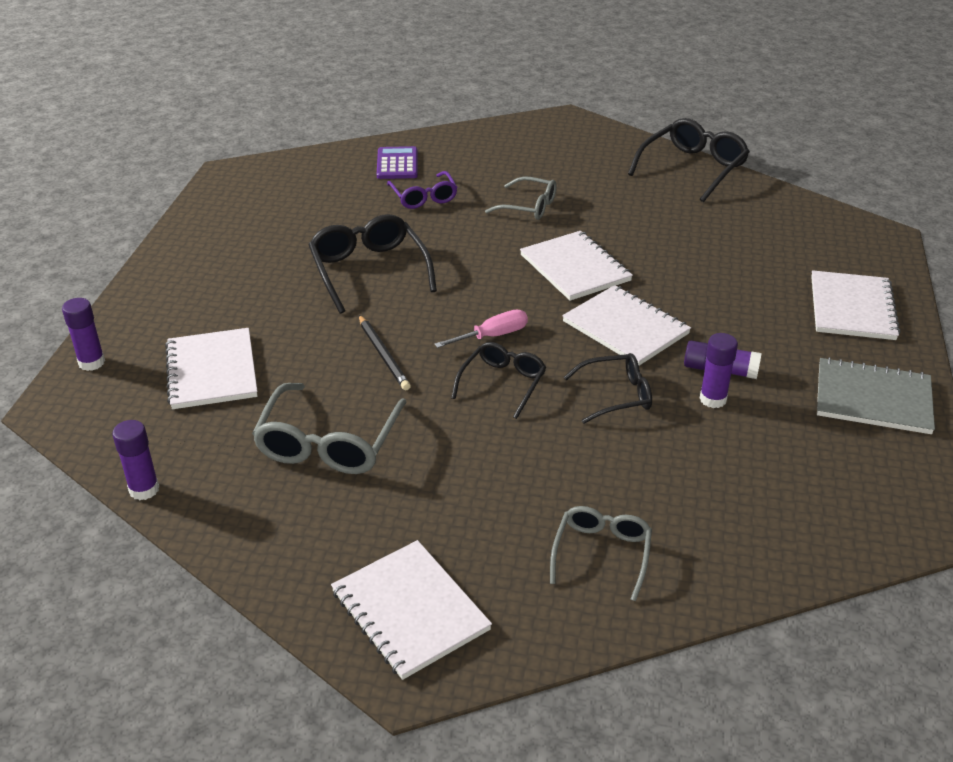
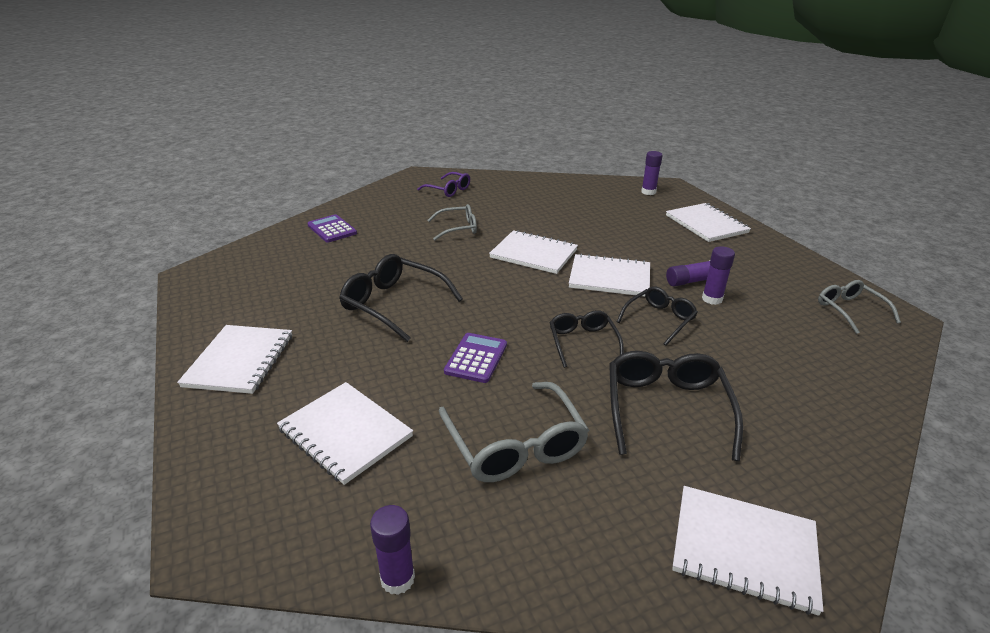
camera: 35 degrees left, 5 degrees down
(91, 362) = (209, 481): purple glue stick -> purple glue stick (648, 192)
(193, 274) = (239, 360): none -> white notebook
(383, 355) = (476, 358): black pencil -> purple calculator
(423, 197) = (377, 244): purple glasses -> purple glasses (448, 190)
(492, 336) = (536, 314): pink screwdriver -> none
(601, 554) = (792, 427): grey glasses -> grey glasses (850, 311)
(692, 169) = (529, 180): black glasses -> black glasses (666, 409)
(873, 399) = (782, 266): grey notebook -> none

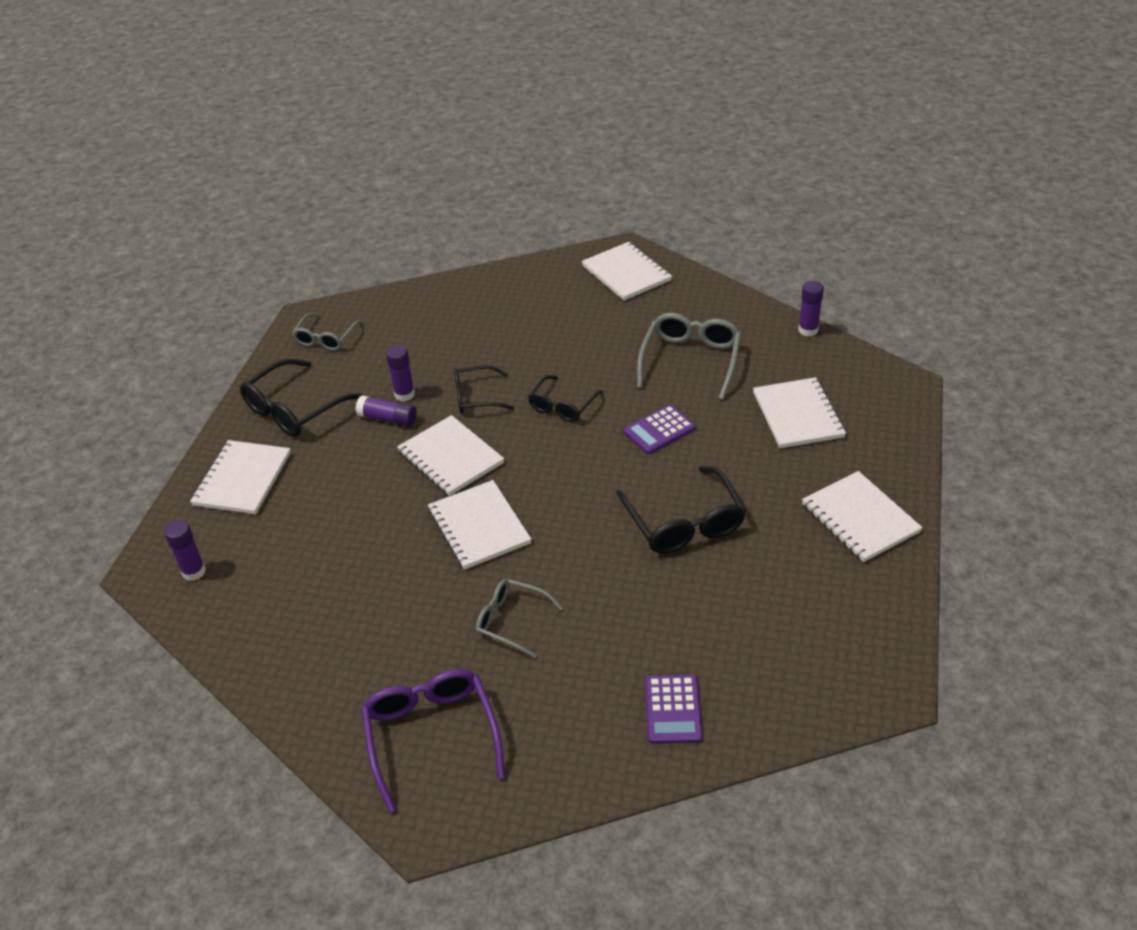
camera: 140 degrees left, 10 degrees up
(239, 360) = (860, 518): white notebook -> white notebook turned 75 degrees counterclockwise
(448, 190) = (431, 736): purple glasses -> purple glasses, size x1.59
(666, 409) = (571, 339): black glasses -> black glasses (295, 409)

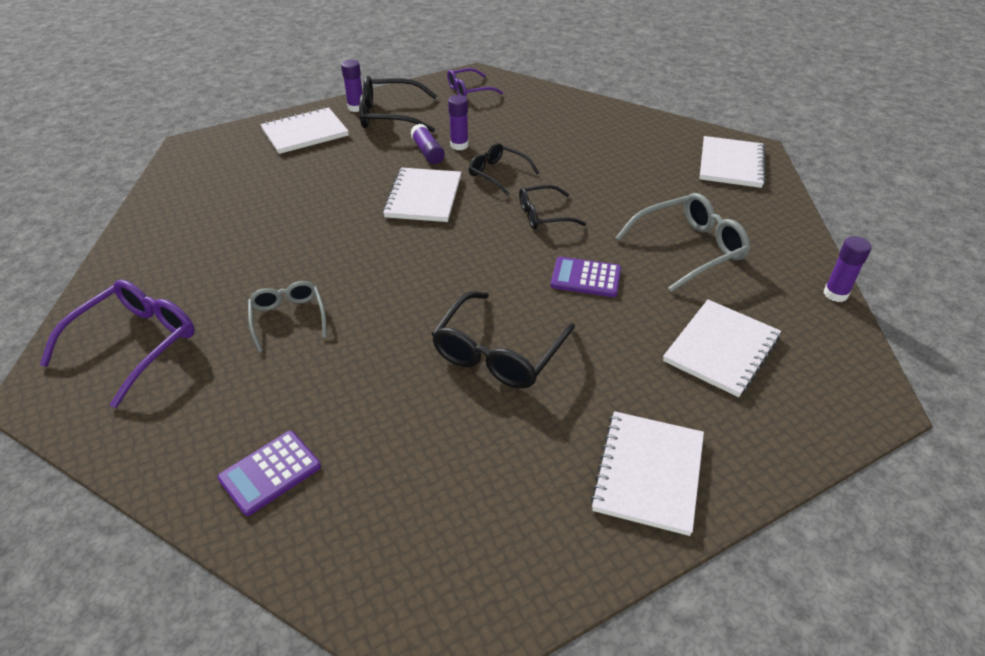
camera: 45 degrees right, 0 degrees up
(194, 572) = (206, 161): purple glue stick -> purple glue stick (356, 108)
(326, 338) = (469, 90): grey glasses -> purple glasses
(479, 526) = (370, 248): white notebook -> none

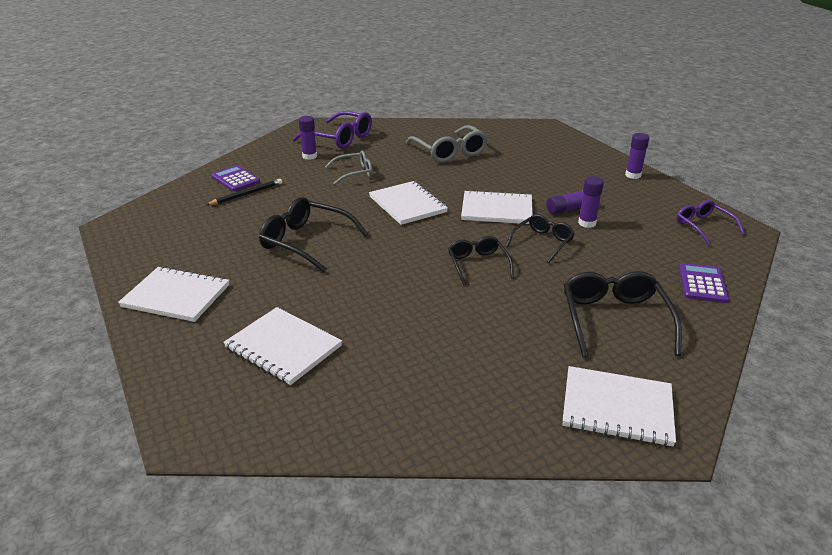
camera: 90 degrees right, 10 degrees down
(305, 133) = (579, 159): white notebook -> white notebook (407, 204)
(337, 445) = (247, 194): none -> black pencil
(390, 115) = (627, 190): black glasses -> black glasses (614, 320)
(586, 278) = (387, 282): purple calculator -> purple calculator (702, 284)
(688, 249) = (429, 346): grey glasses -> grey glasses (449, 152)
(835, 294) = (347, 447): purple glue stick -> purple glue stick (309, 156)

